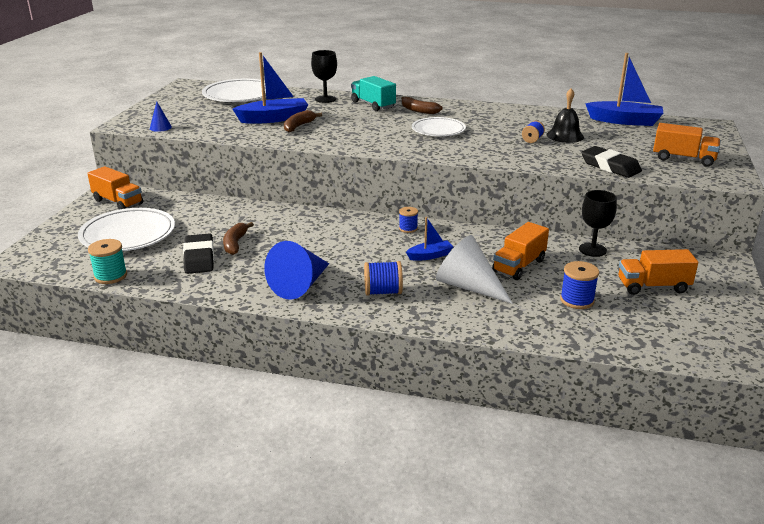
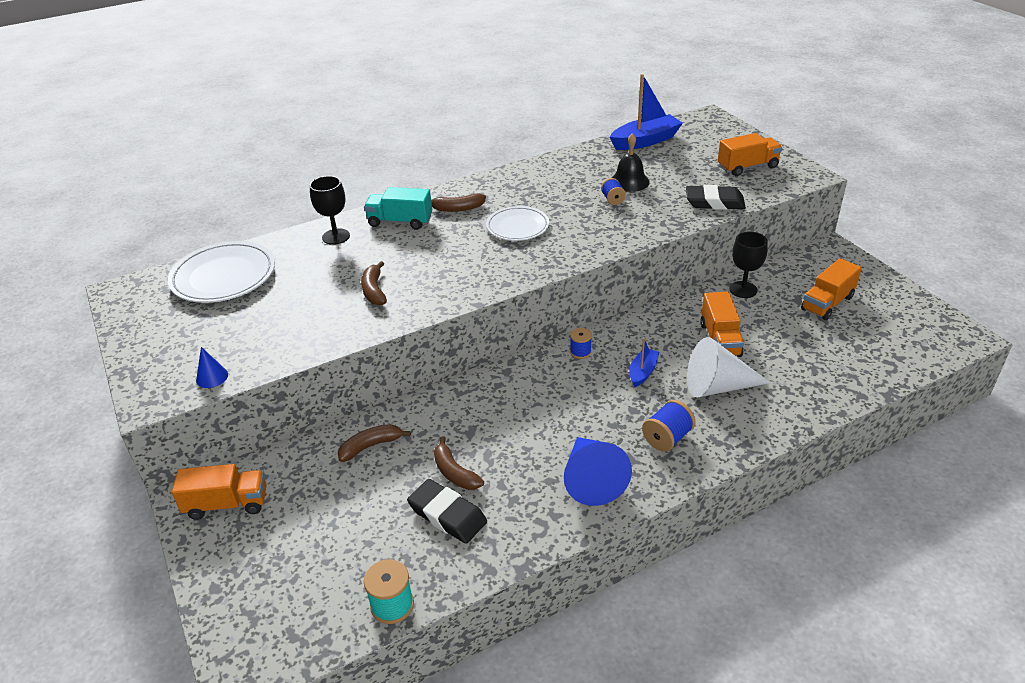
camera: 40 degrees left, 10 degrees up
(128, 234) = (318, 539): white plate -> none
(217, 213) = (371, 446): none -> brown banana
(273, 119) = (328, 294): blue boat -> none
(577, 300) = (803, 349): blue spool -> none

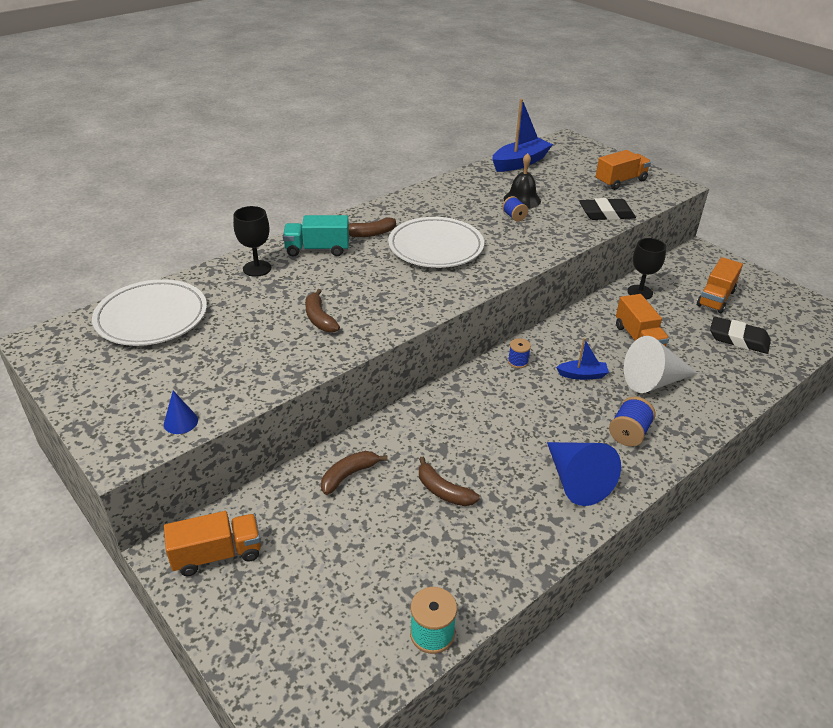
camera: 15 degrees left, 0 degrees up
(447, 515) = (452, 534): black eraser -> black eraser (738, 339)
(517, 227) = (436, 247): white plate -> white plate, size x1.55
(643, 372) = (582, 375): blue boat -> blue boat turned 75 degrees clockwise

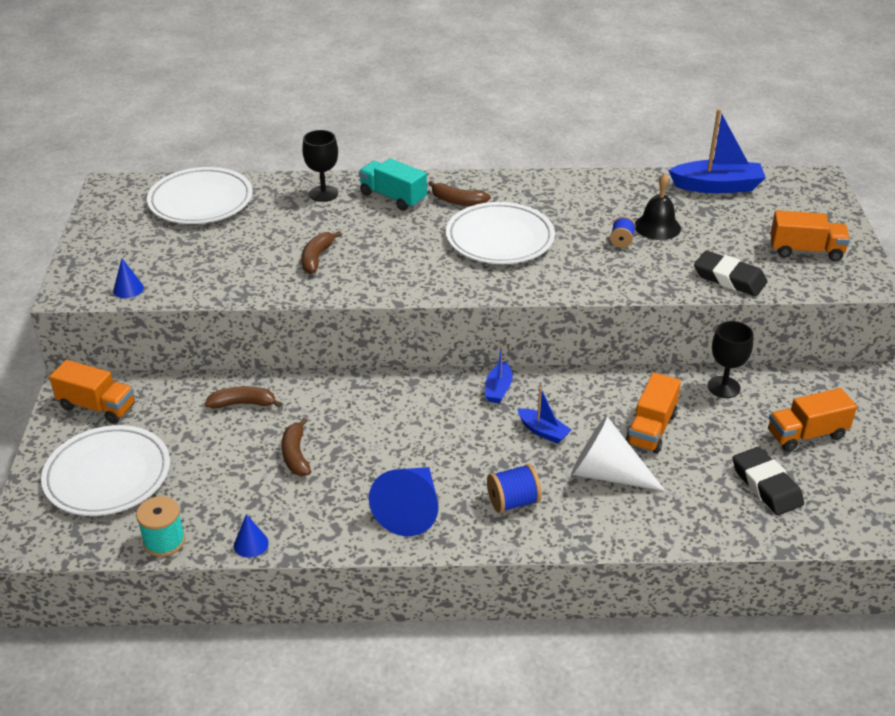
camera: 40 degrees right, 0 degrees up
(306, 610) = (107, 475): none -> white plate
(503, 585) = (251, 544): none -> blue cone
(518, 362) = (498, 389): blue spool -> blue boat

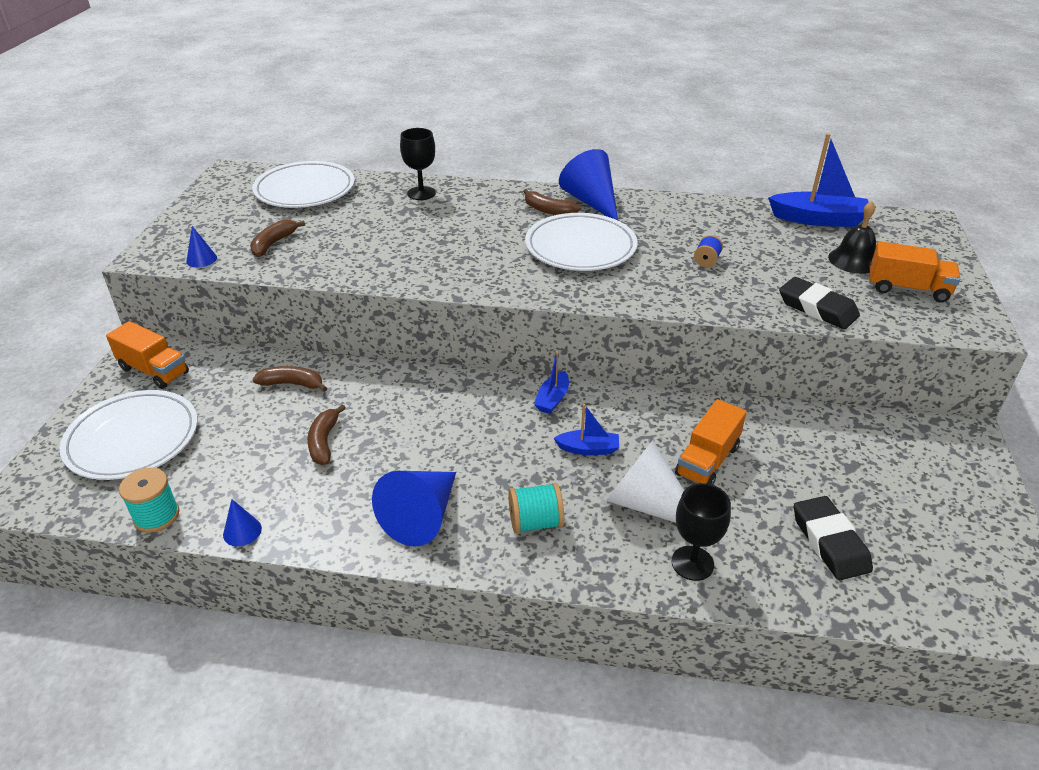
camera: 10 degrees right, 0 degrees up
(317, 258) = (392, 248): brown banana -> brown banana (273, 243)
(393, 197) = (486, 202): turquoise truck -> none
(497, 187) = (591, 202): none -> blue cone
(513, 502) = (535, 522): blue spool -> turquoise spool
(543, 431) = (588, 449): blue boat -> blue boat turned 45 degrees counterclockwise
(657, 227) = (747, 251): black bell -> black bell (853, 260)
(723, 387) = (797, 425): black goblet -> black goblet (692, 563)
(806, 434) = (885, 488): orange truck -> none

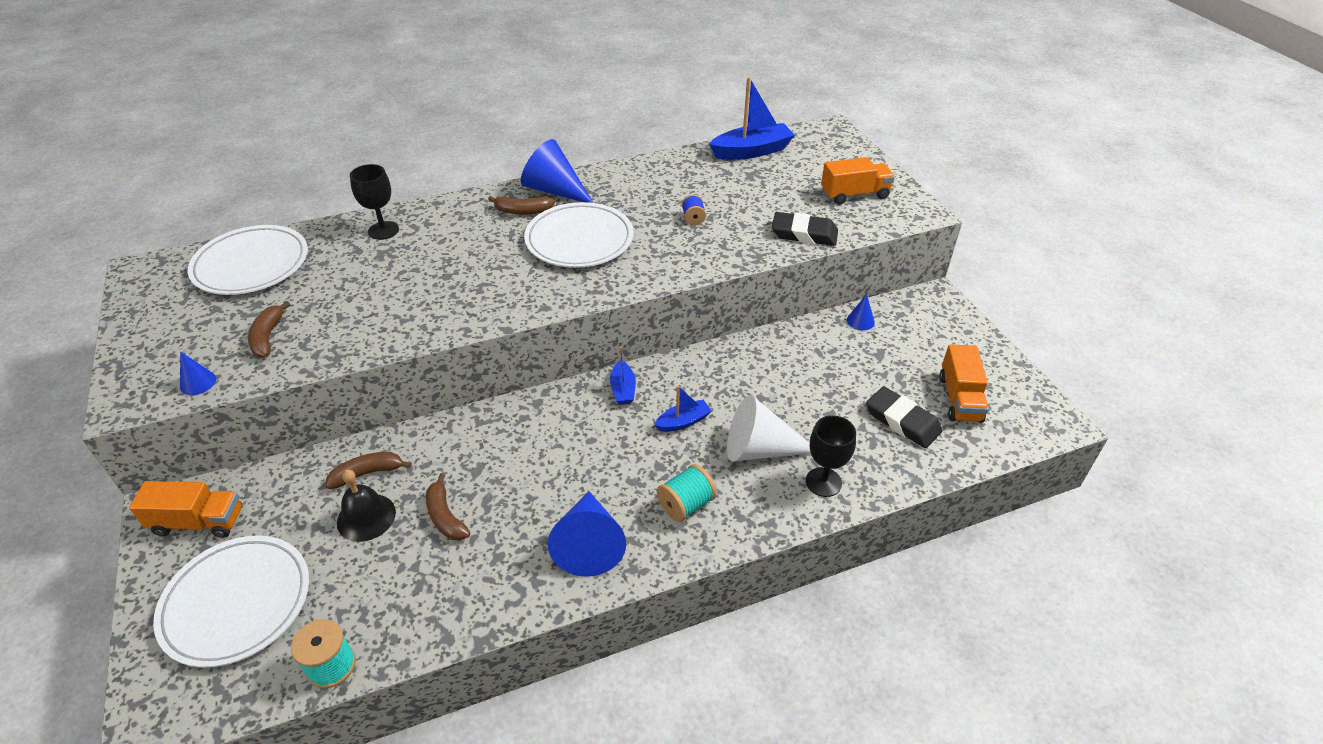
camera: 30 degrees left, 5 degrees up
(242, 531) = (433, 637): blue cone -> blue cone (860, 321)
(707, 461) = (779, 393): orange truck -> orange truck (959, 398)
(853, 260) = (801, 181): black bell -> black bell (366, 517)

